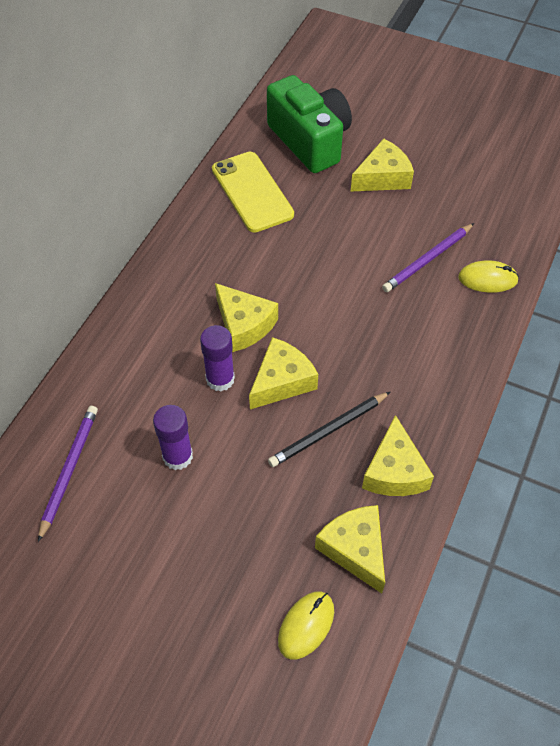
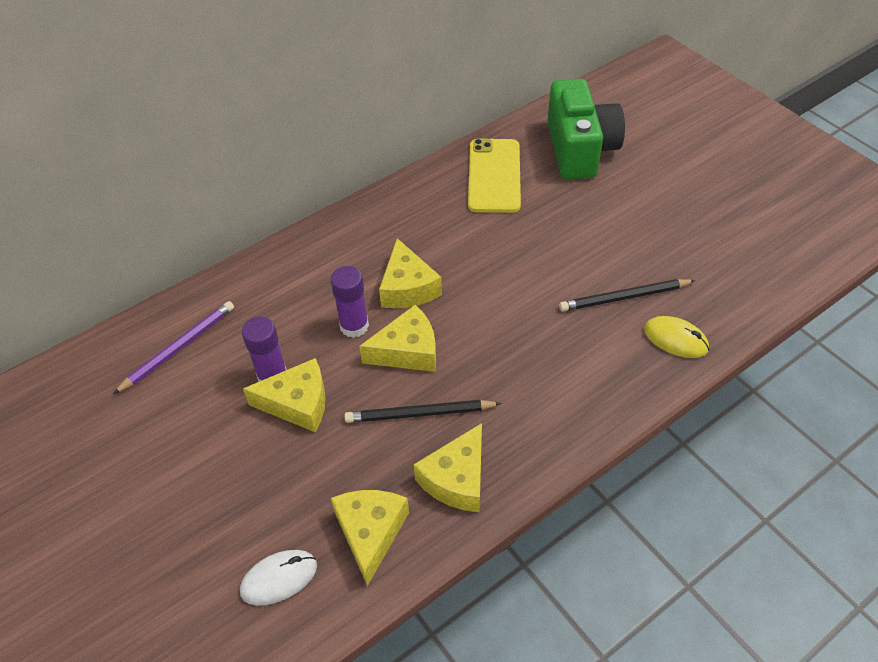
camera: 30 degrees right, 5 degrees down
(306, 625) = (279, 578): yellow mouse -> white mouse
(383, 177) = (630, 206): yellow cheese -> yellow cheese (298, 403)
(428, 260) = (624, 297): purple pencil -> black pencil

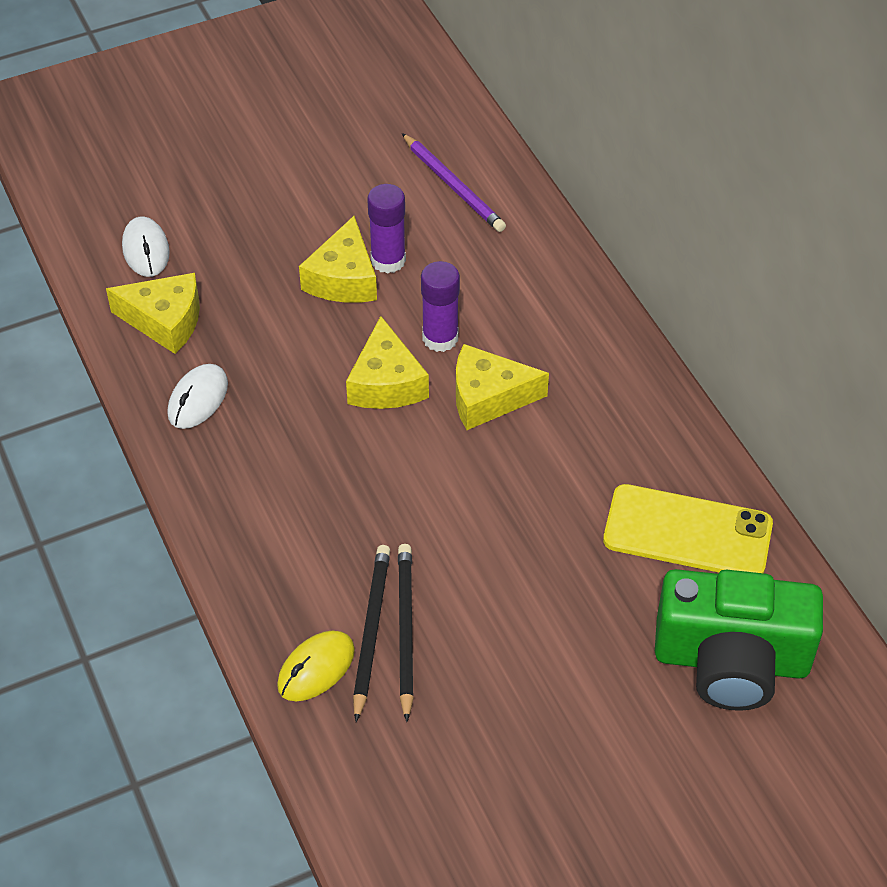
camera: 100 degrees right, 0 degrees up
(419, 414) = (292, 380): black pencil -> black pencil (370, 631)
(456, 479) = (198, 399): yellow cheese -> white mouse

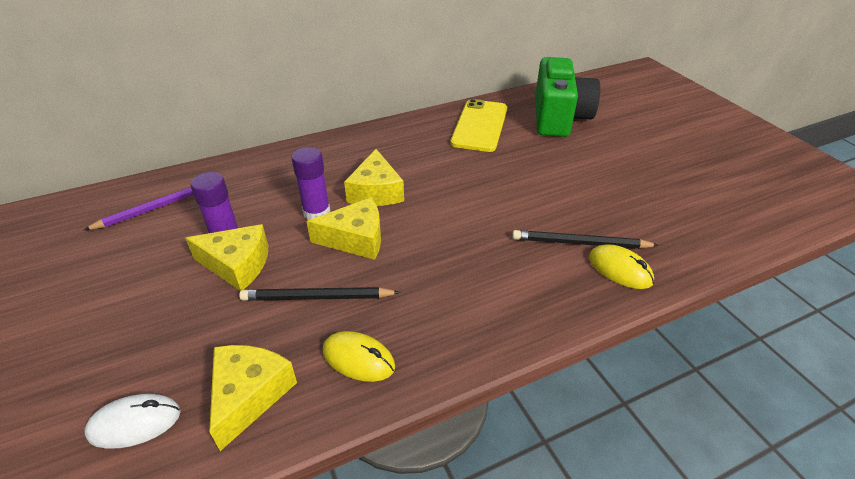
camera: 90 degrees left, 10 degrees down
(198, 399) = (358, 359): white mouse -> yellow mouse
(405, 630) = (575, 227): black pencil -> black pencil (317, 297)

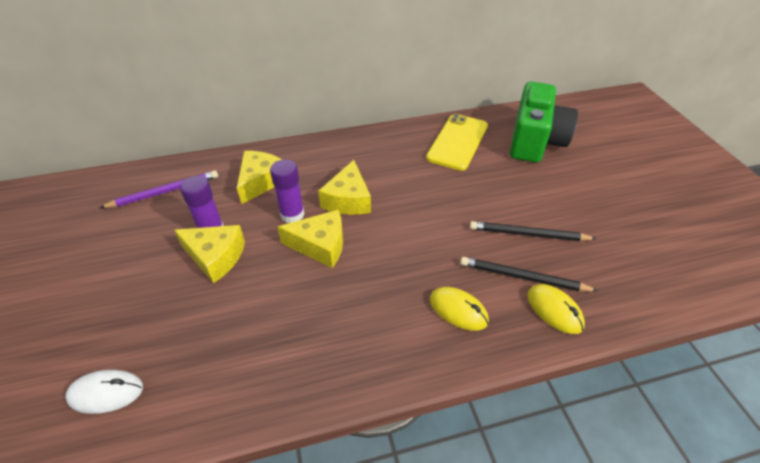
camera: 10 degrees right, 5 degrees up
(249, 395) = (200, 382): yellow cheese -> yellow cheese (261, 181)
(317, 297) = (275, 298): black pencil -> black pencil (528, 234)
(358, 359) = (297, 364): yellow mouse -> yellow mouse (458, 310)

